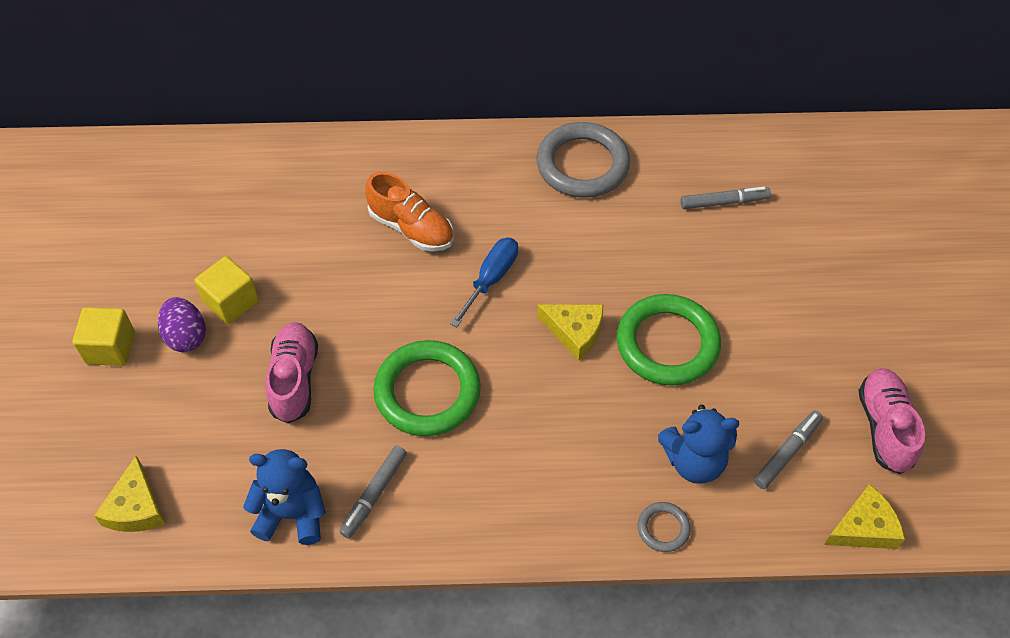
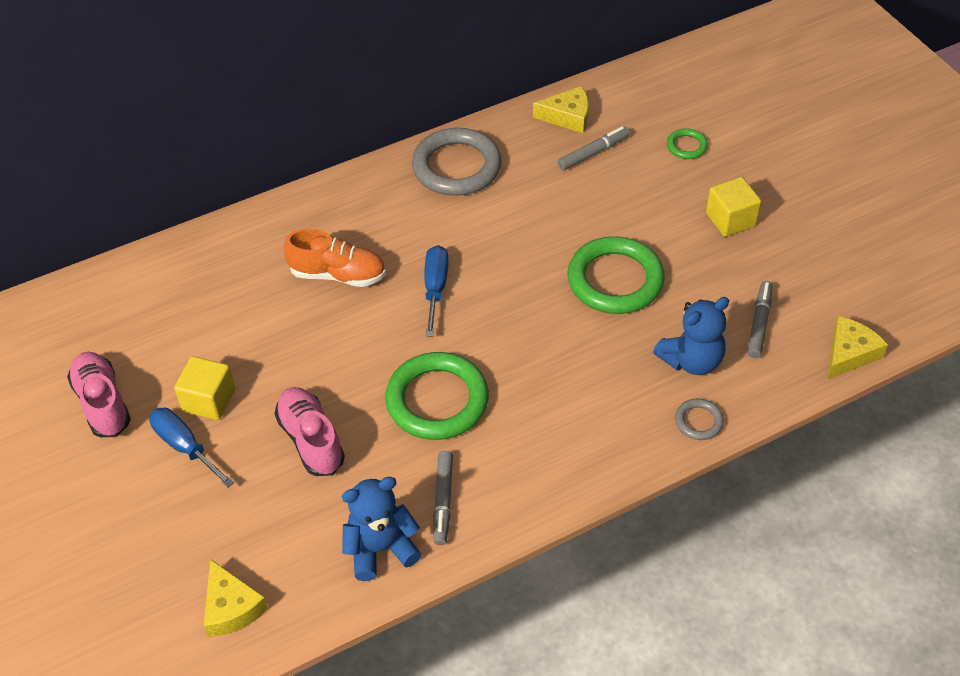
camera: 25 degrees left, 5 degrees down
(110, 348) = (116, 486): yellow cube -> yellow cube (730, 220)
(186, 336) = (185, 446): purple egg -> blue screwdriver
(575, 332) = (533, 301): yellow cheese -> yellow cheese (568, 116)
(823, 232) = (686, 146): none -> green ring
(885, 427) = (821, 274): pink shoe -> pink shoe (102, 403)

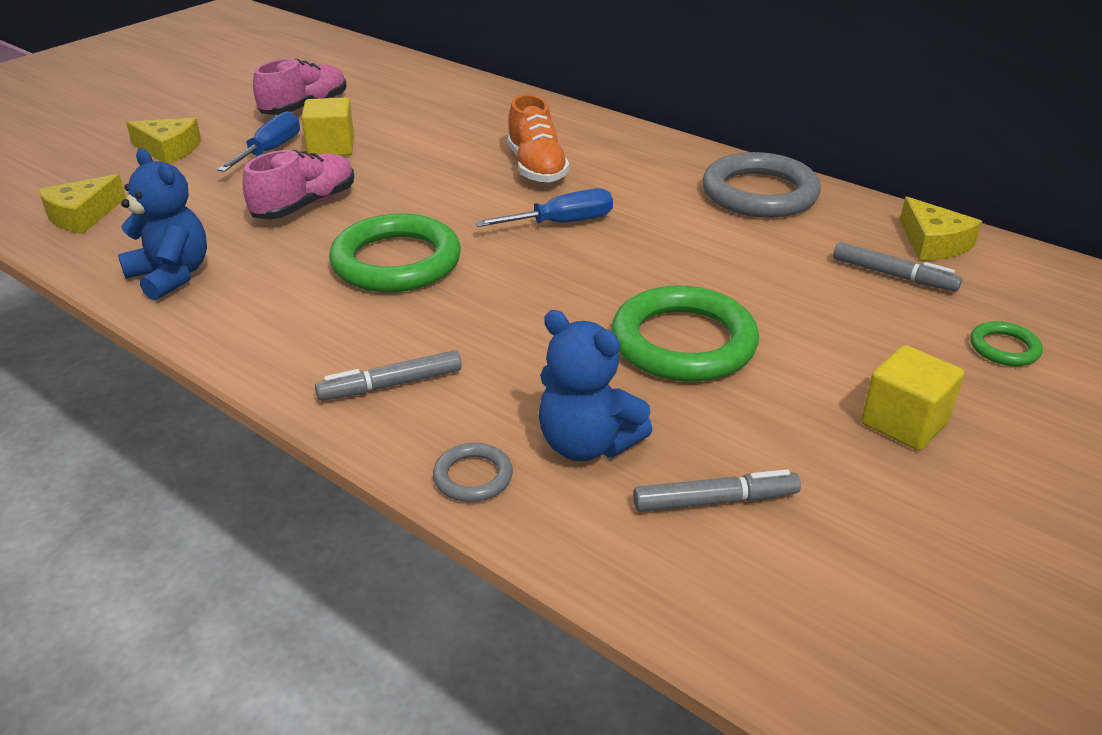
camera: 65 degrees right, 15 degrees down
(443, 501) = (249, 298): grey marker -> grey marker (391, 385)
(849, 353) = (734, 635): yellow cheese -> yellow cheese (169, 150)

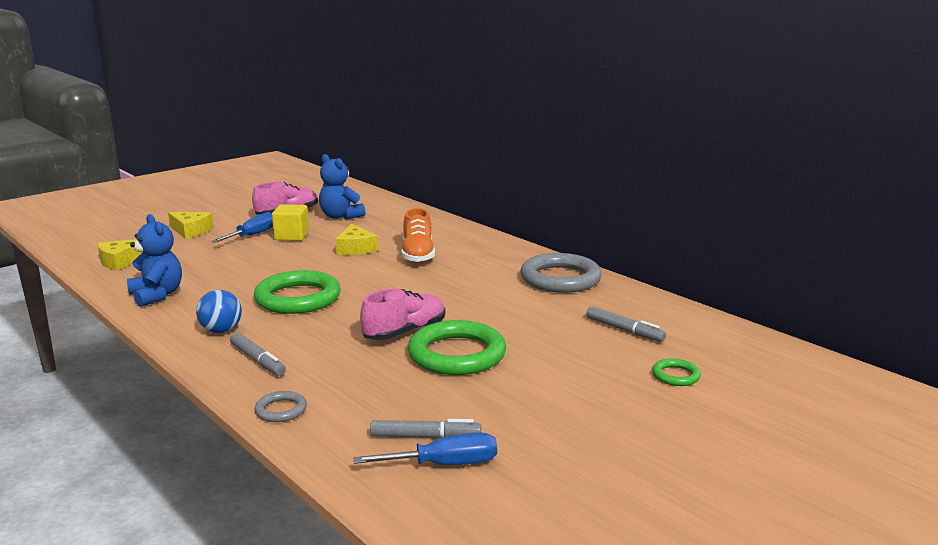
camera: 10 degrees right, 15 degrees down
(305, 205) = (258, 265): pink shoe -> pink shoe (405, 332)
(306, 334) = (221, 331): none -> blue ball
(391, 385) = (258, 360): grey marker -> grey marker turned 120 degrees counterclockwise
(562, 223) = (416, 286): blue screwdriver -> blue screwdriver (444, 464)
(587, 444) = (361, 400): blue teddy bear -> blue teddy bear (340, 216)
(904, 423) = (578, 409): yellow cube -> none
(933, 243) = (665, 315): yellow cheese -> yellow cheese (355, 248)

